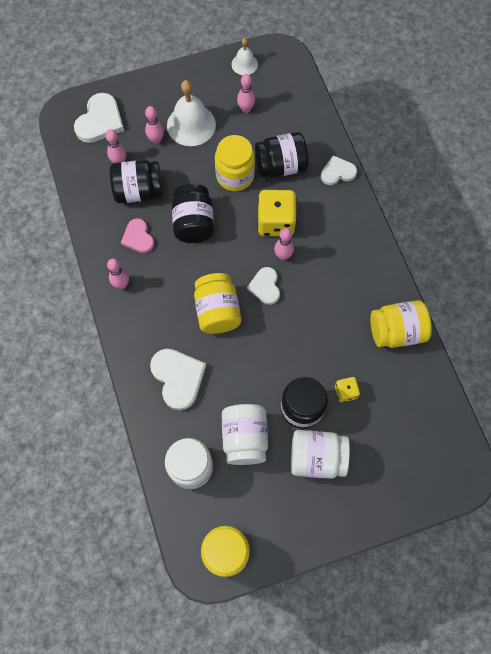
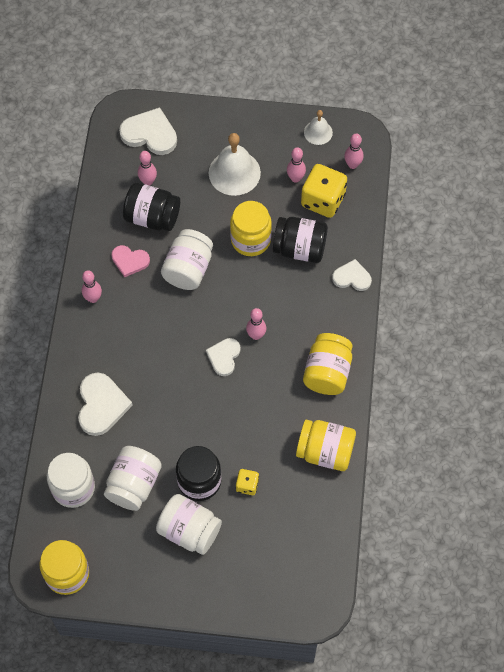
camera: 25 degrees right, 5 degrees down
(100, 121) = (150, 134): white heart -> white heart turned 120 degrees counterclockwise
(138, 237) = (130, 261): pink heart -> pink heart turned 75 degrees counterclockwise
(156, 140) = (193, 174): pink bowling pin -> pink bowling pin (352, 165)
(194, 223) = (188, 269): black jar -> white jar
(217, 311) = (168, 360): yellow jar -> yellow jar (327, 372)
(276, 222) = (266, 300): yellow dice -> yellow dice (323, 200)

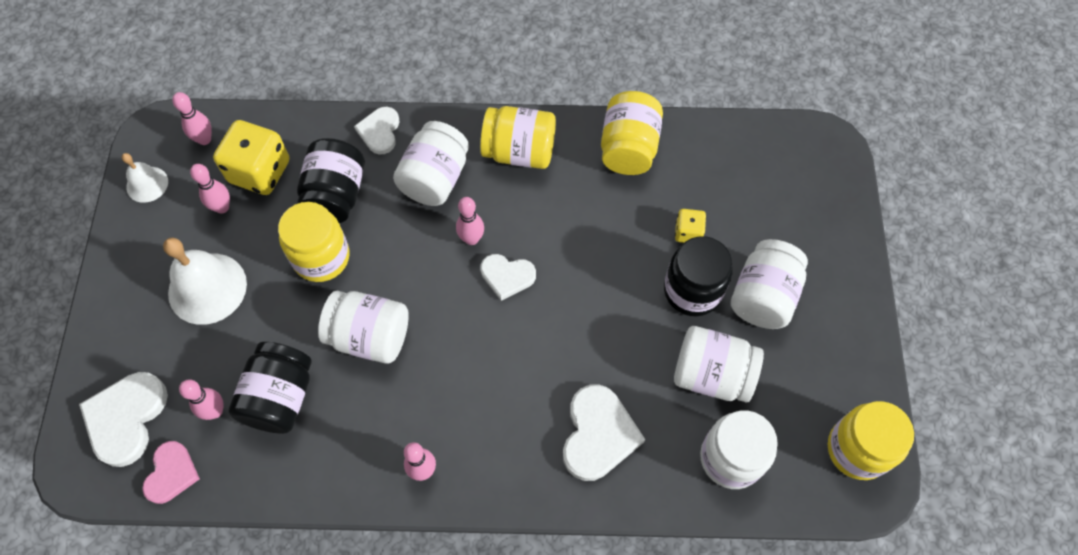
camera: 95 degrees left, 0 degrees up
(101, 405) = (598, 434): white heart -> white heart turned 105 degrees clockwise
(130, 261) = (357, 422): pink heart -> pink heart (171, 473)
(308, 313) = (435, 178): none -> white jar

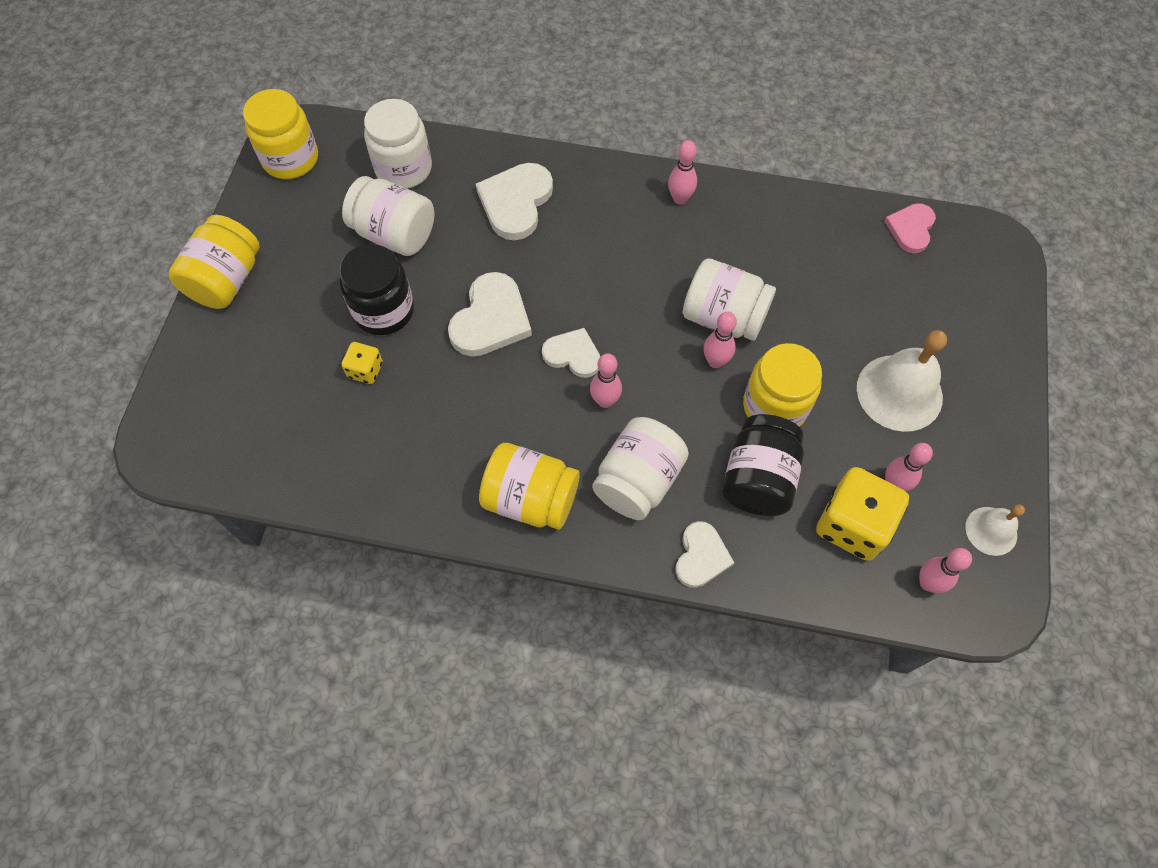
camera: 170 degrees left, 0 degrees up
(126, 418) = (963, 280): white heart -> white heart (491, 319)
(215, 411) = (876, 273): pink bowling pin -> pink bowling pin (715, 361)
(280, 397) = (813, 275): black jar -> none
(628, 148) = (397, 482): yellow jar -> yellow jar (226, 280)
(763, 296) = (314, 294): white jar -> none

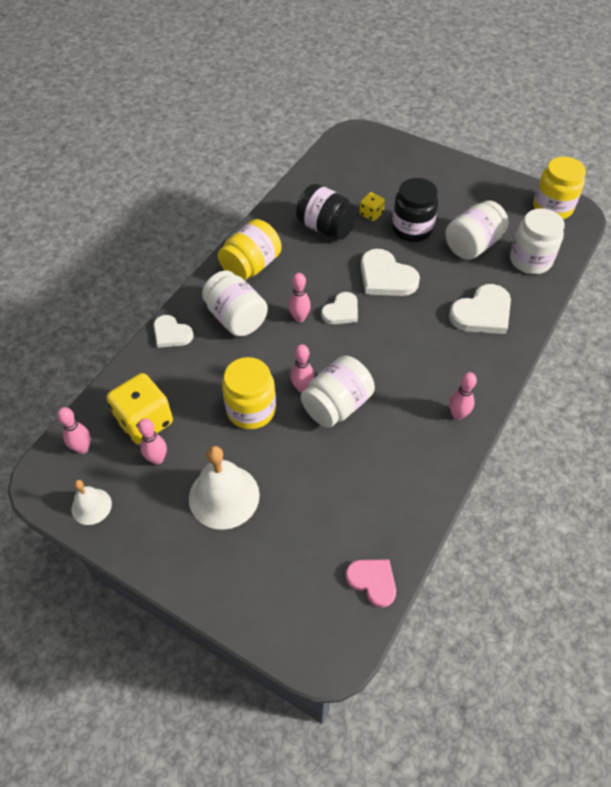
camera: 110 degrees right, 10 degrees down
(226, 280) = (459, 168): yellow jar -> none
(516, 202) = (482, 313): white heart -> white heart turned 105 degrees clockwise
(758, 478) = (204, 380): black jar -> black jar (326, 228)

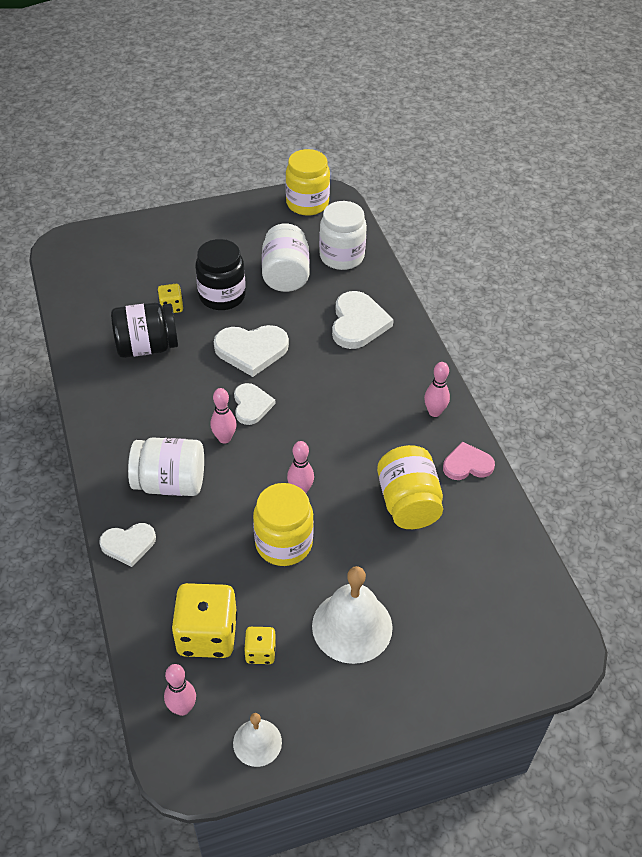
camera: 50 degrees left, 5 degrees down
(157, 459) = (260, 652): pink bowling pin -> yellow dice
(251, 266) = (123, 429): yellow jar -> yellow jar (408, 503)
(337, 405) = (344, 480): white jar -> none
(372, 581) = (527, 578): pink heart -> pink heart (467, 464)

